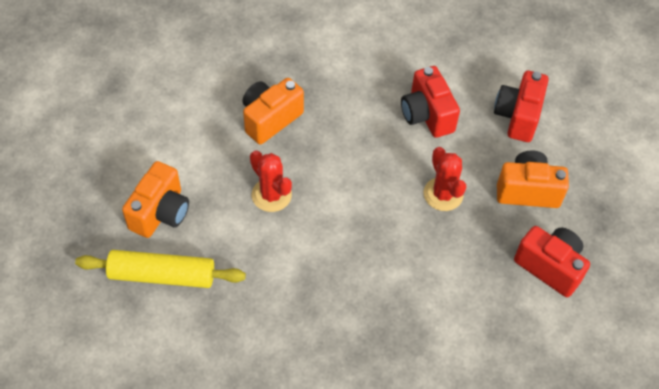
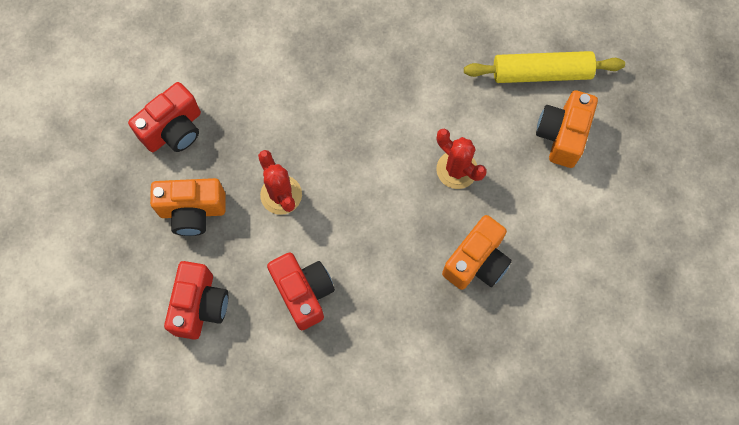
camera: 175 degrees right, 15 degrees up
(550, 267) = (174, 130): red camera -> red camera turned 75 degrees counterclockwise

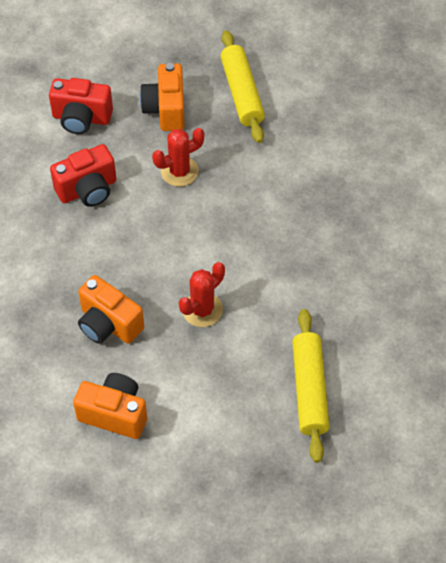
camera: 90 degrees right, 15 degrees down
(174, 130) = (242, 93): red camera -> yellow rolling pin
(562, 135) = (239, 405): orange camera -> orange camera (114, 414)

